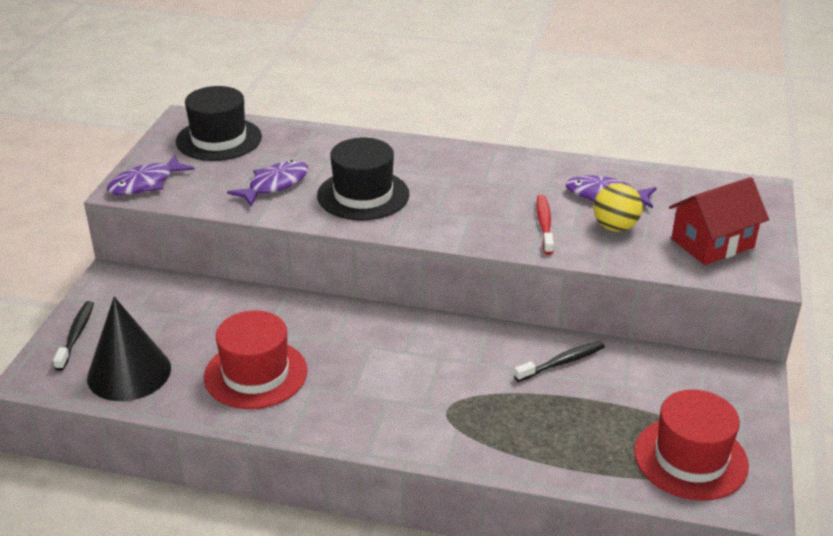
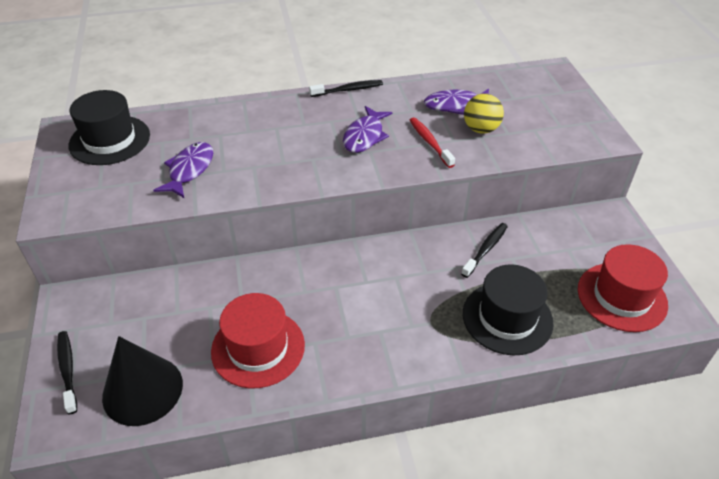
camera: 25 degrees left, 10 degrees up
(146, 183) = (67, 203): purple fish -> purple fish (365, 136)
(363, 195) = (272, 158): black hat -> black hat (507, 318)
(493, 151) = (348, 90): none -> black toothbrush
(712, 243) = (554, 123): red house -> none

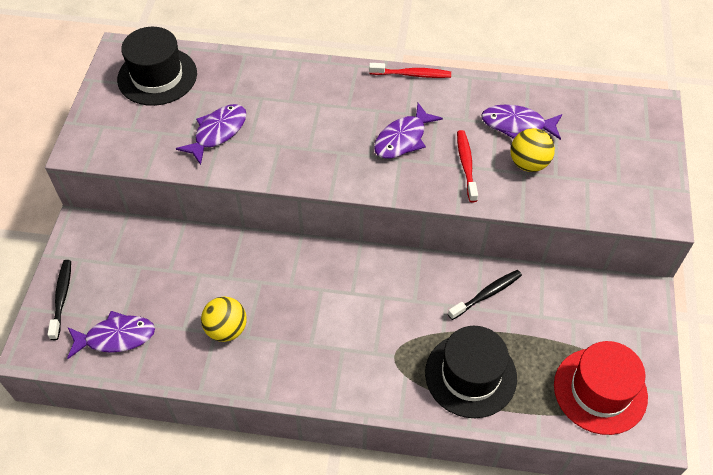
camera: 20 degrees right, 10 degrees up
(142, 390) = (116, 337): black cone -> purple fish
(258, 348) = (226, 329): red hat -> yellow ball
(348, 90) = (412, 74): black toothbrush -> red toothbrush

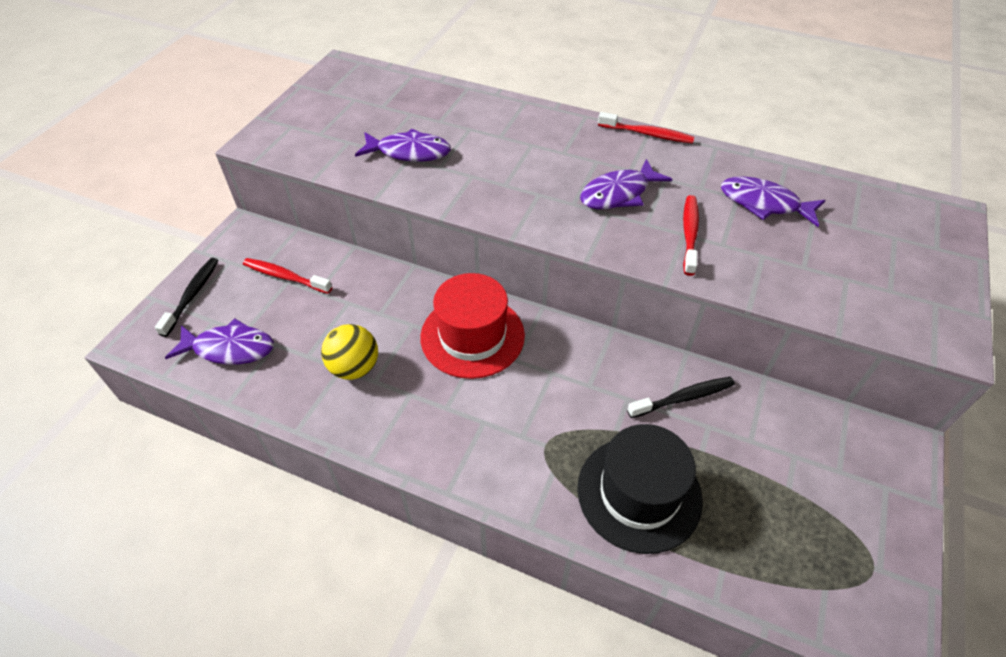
camera: 15 degrees right, 5 degrees down
(136, 262) = (285, 277): none -> red toothbrush
(157, 76) = (367, 92): black hat -> none
(218, 133) = (409, 152): purple fish -> purple fish turned 45 degrees clockwise
(528, 163) = (770, 247): yellow ball -> none
(600, 390) = (818, 559): red hat -> red hat (472, 336)

